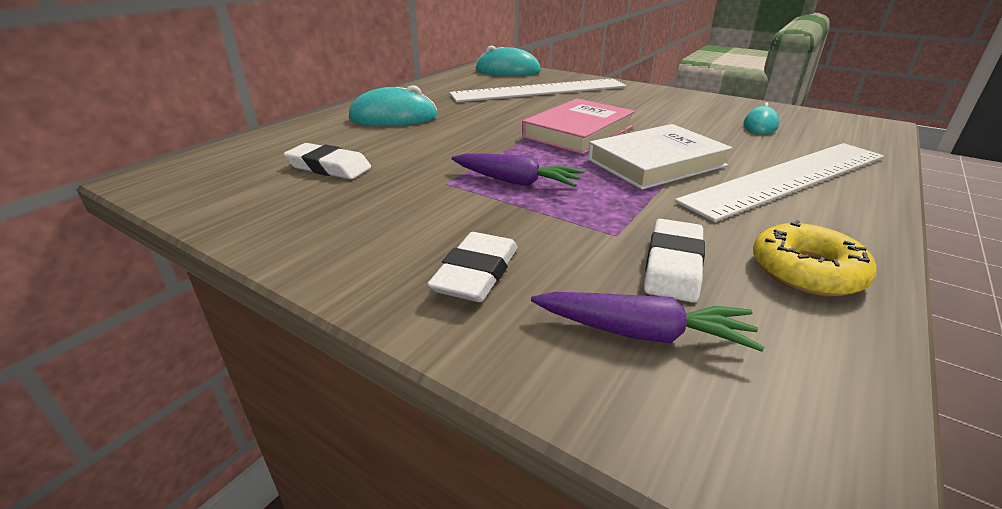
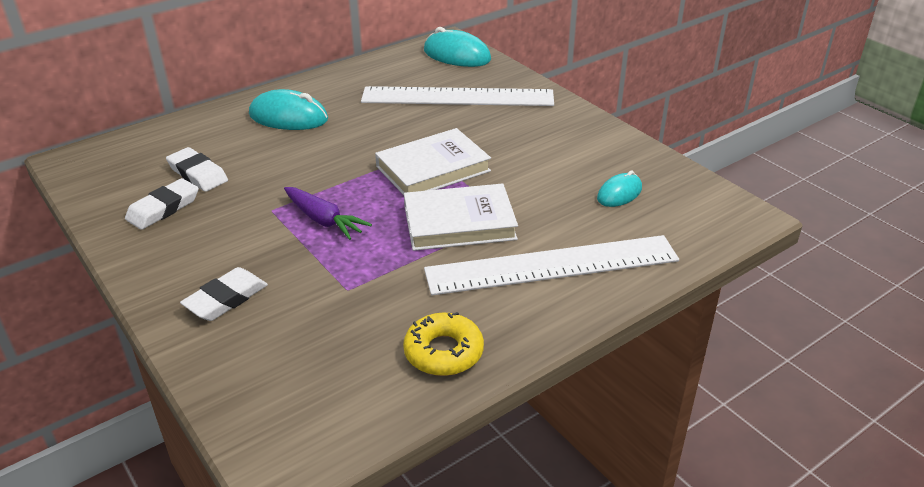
camera: 20 degrees right, 5 degrees up
(578, 132) = (433, 169): pink book -> white book
(642, 333) = (285, 366): purple carrot -> none
(673, 265) = (357, 324): white eraser -> white eraser (163, 208)

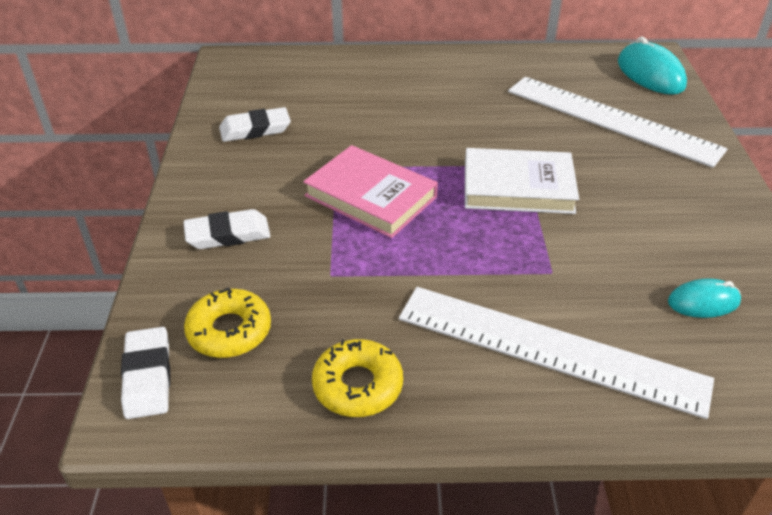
camera: 35 degrees right, 5 degrees up
(197, 174) = (308, 108): white eraser -> white eraser (147, 376)
(288, 117) = (429, 83): turquoise mouse -> none
(303, 366) = (229, 331): none -> yellow donut
(323, 220) = (370, 196): purple carrot -> pink book
(459, 223) = (493, 256): white book -> none

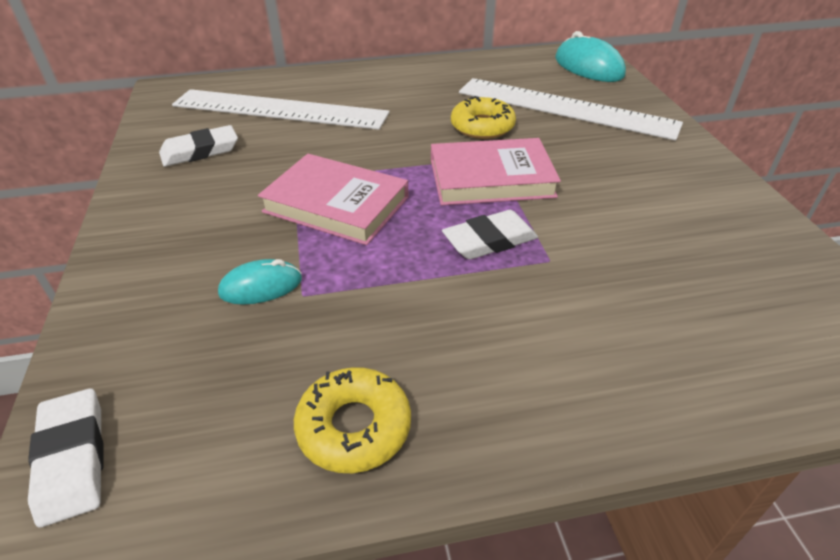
camera: 10 degrees left, 0 degrees up
(228, 234) = (174, 264): white eraser -> white eraser (489, 240)
(229, 331) = (182, 380): yellow donut -> yellow donut (482, 126)
(518, 187) = (491, 178): white book -> pink book
(549, 349) = (572, 346): white ruler -> white ruler (279, 110)
(703, 302) = (716, 271): turquoise mouse -> turquoise mouse (261, 286)

